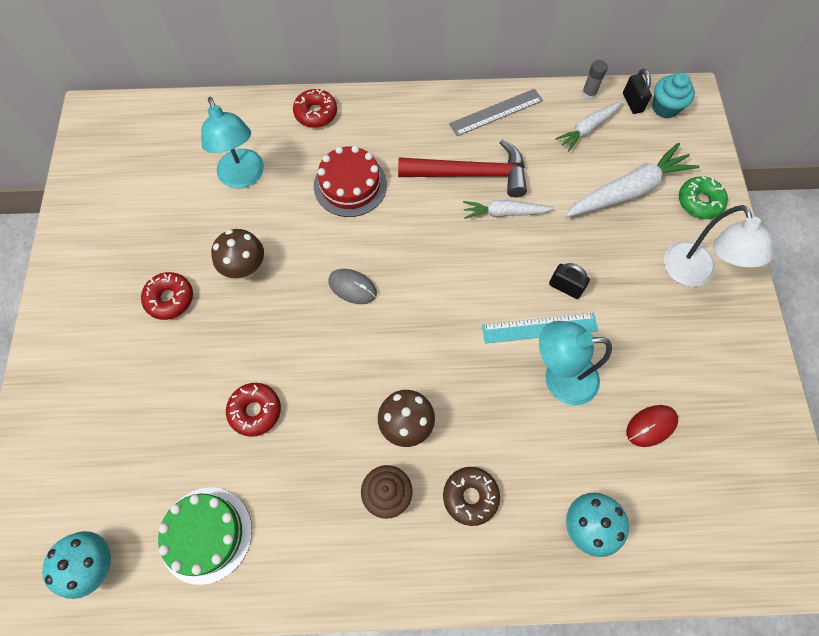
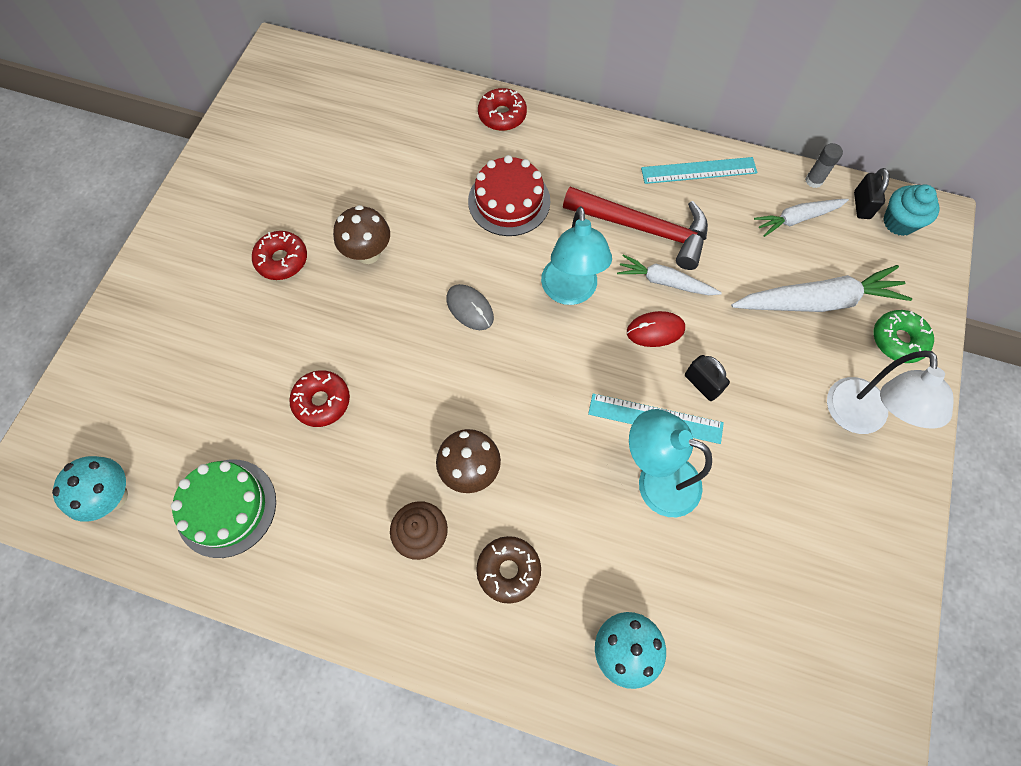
camera: 20 degrees right, 0 degrees up
(243, 177) = (402, 160): turquoise lamp -> turquoise lamp (570, 292)
(496, 112) = (698, 170): grey ruler -> turquoise ruler
(651, 426) = (740, 569): red mouse -> red mouse (655, 330)

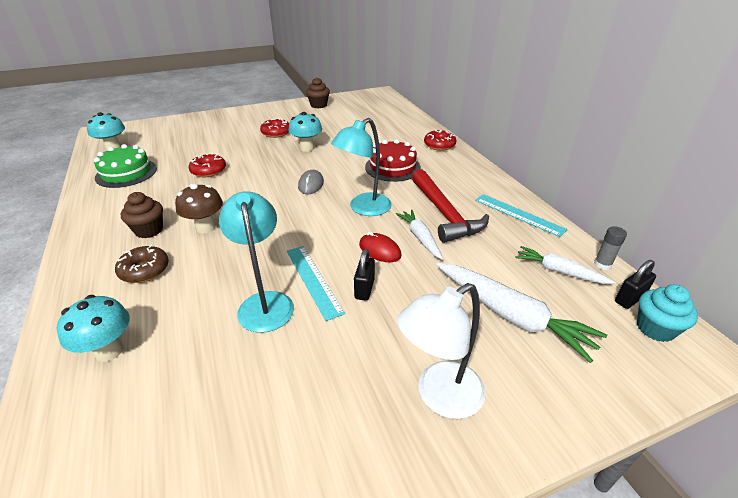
camera: 50 degrees right, 30 degrees down
(239, 152) = (318, 105): none -> brown cupcake
(368, 253) = (307, 148): brown mushroom -> turquoise mushroom
(898, 340) = (551, 386): green donut -> none

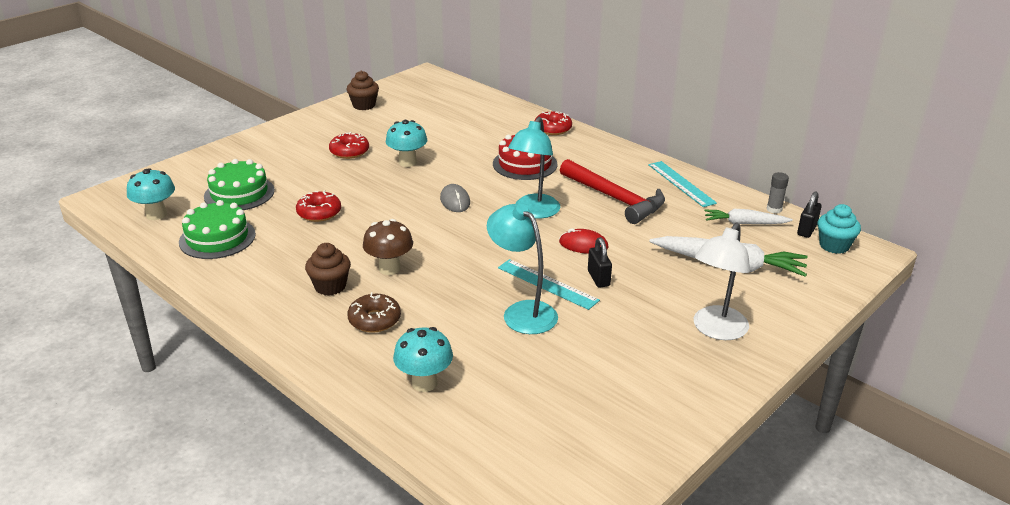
camera: 25 degrees left, 5 degrees down
(177, 146) = (239, 193): none -> green cake
(420, 238) = (610, 225): white carrot -> none
(519, 214) = (681, 183): turquoise ruler -> turquoise ruler turned 45 degrees clockwise

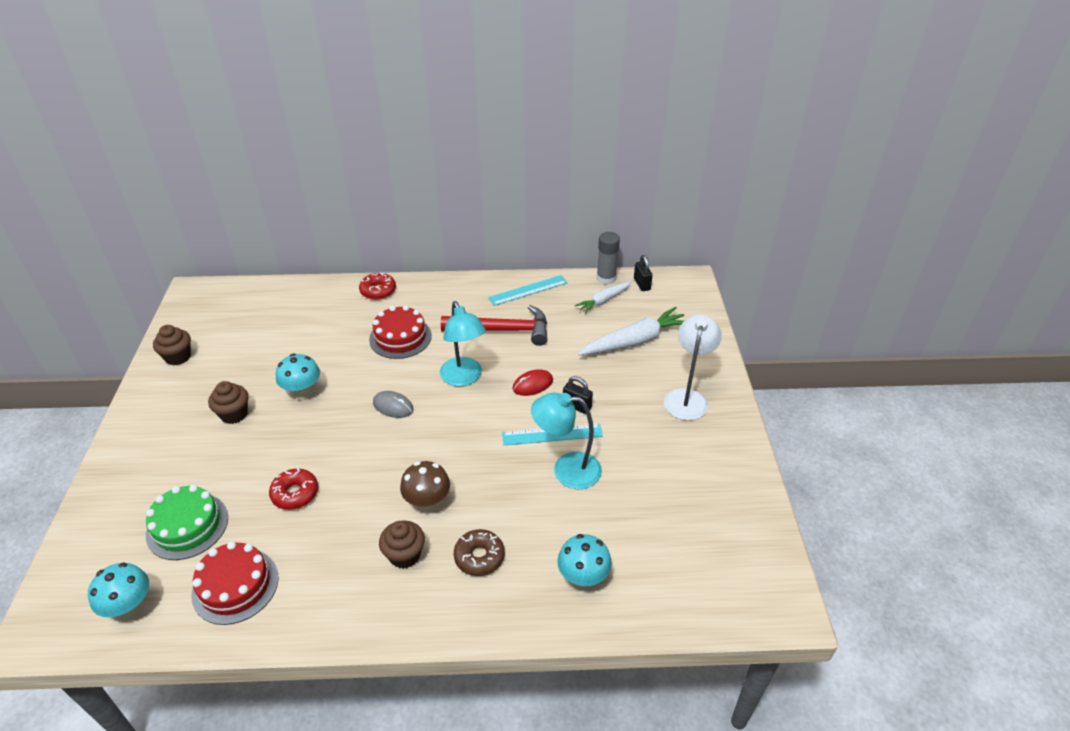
camera: 45 degrees left, 10 degrees up
(217, 238) = (235, 586): green cake -> red cake
(349, 151) = (234, 414): red donut -> brown cupcake
(681, 183) = (528, 290): turquoise ruler -> turquoise ruler turned 45 degrees counterclockwise
(716, 330) = (687, 397): white lamp -> white lamp turned 150 degrees counterclockwise
(774, 209) = (606, 278): grey glue stick -> grey glue stick, size x1.60
(834, 246) = (669, 287): turquoise cupcake -> none

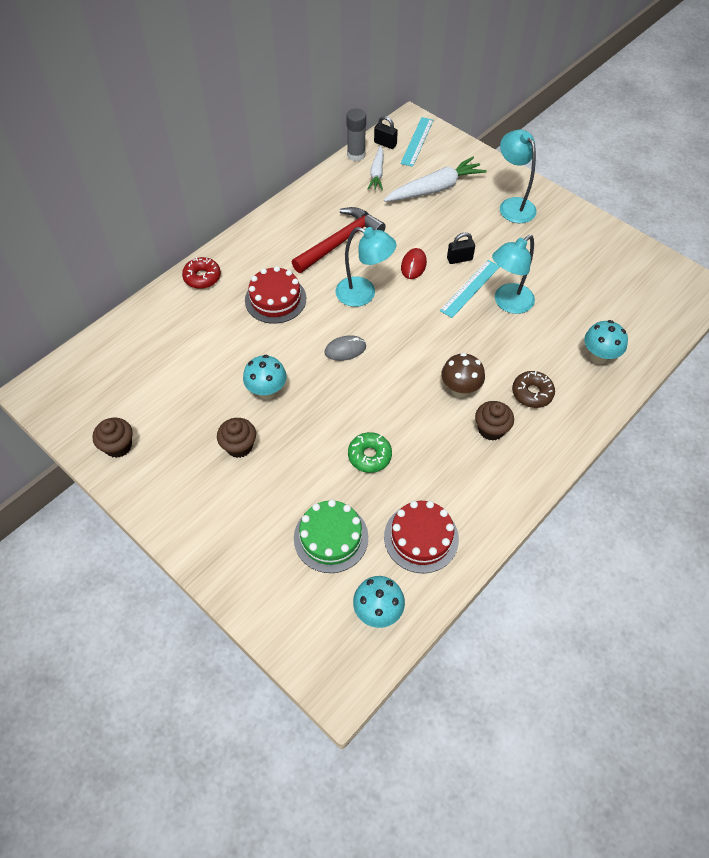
camera: 45 degrees left, 15 degrees up
(295, 493) = (369, 456): red donut -> green donut
(528, 290) = (315, 200): turquoise ruler -> turquoise ruler (417, 141)
(635, 341) = (435, 189): white carrot -> white carrot turned 45 degrees clockwise
(687, 397) = (513, 205): white lamp -> turquoise lamp

